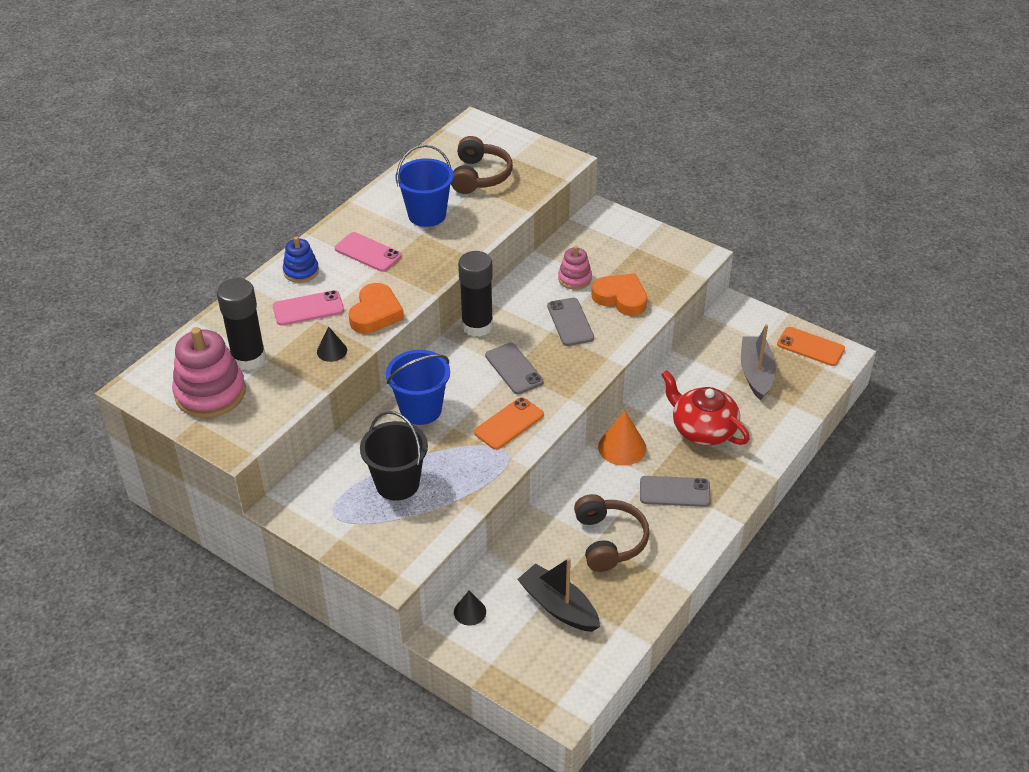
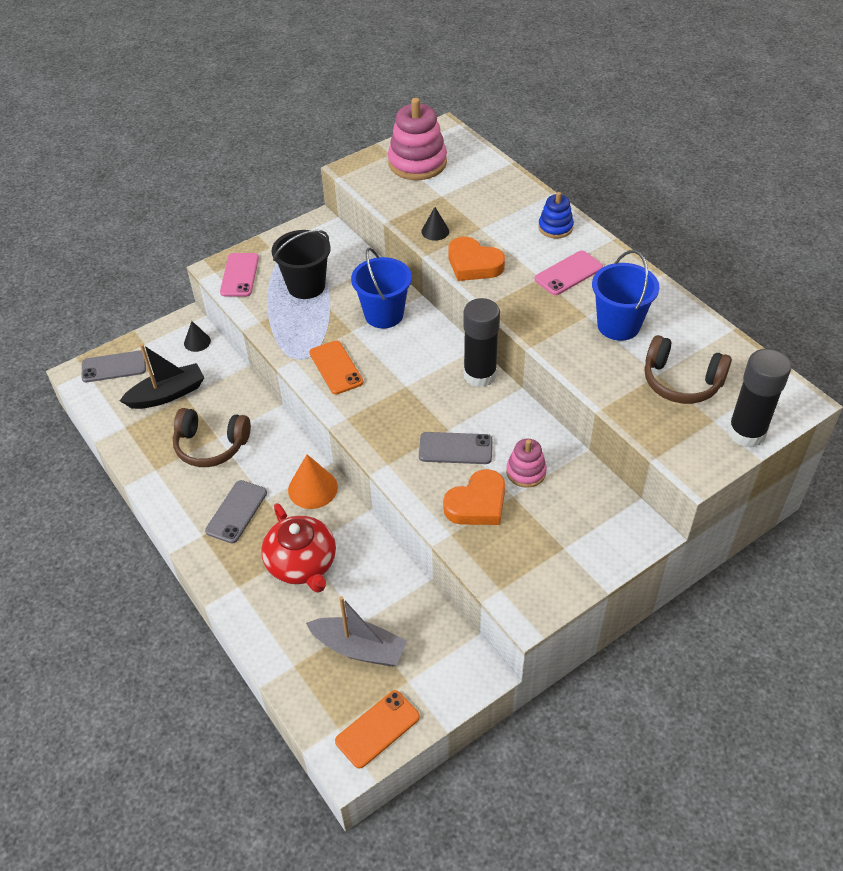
camera: 110 degrees right, 5 degrees up
(248, 358) = (449, 185): black glue stick -> black glue stick (746, 432)
(308, 308) = (499, 225): pink phone -> pink phone (240, 275)
(514, 369) = (406, 388): grey phone -> grey phone (114, 367)
(702, 429) = (302, 564): red teapot -> red teapot turned 90 degrees clockwise

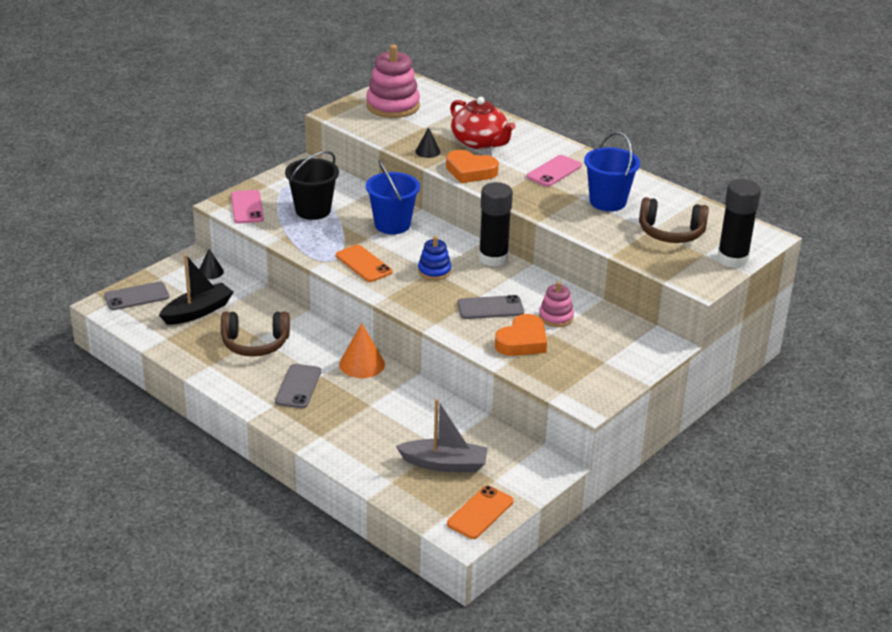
camera: 15 degrees left, 15 degrees down
(302, 564) = (372, 415): red teapot -> red teapot (480, 142)
(555, 227) = (531, 142): blue stacking toy -> blue stacking toy (434, 271)

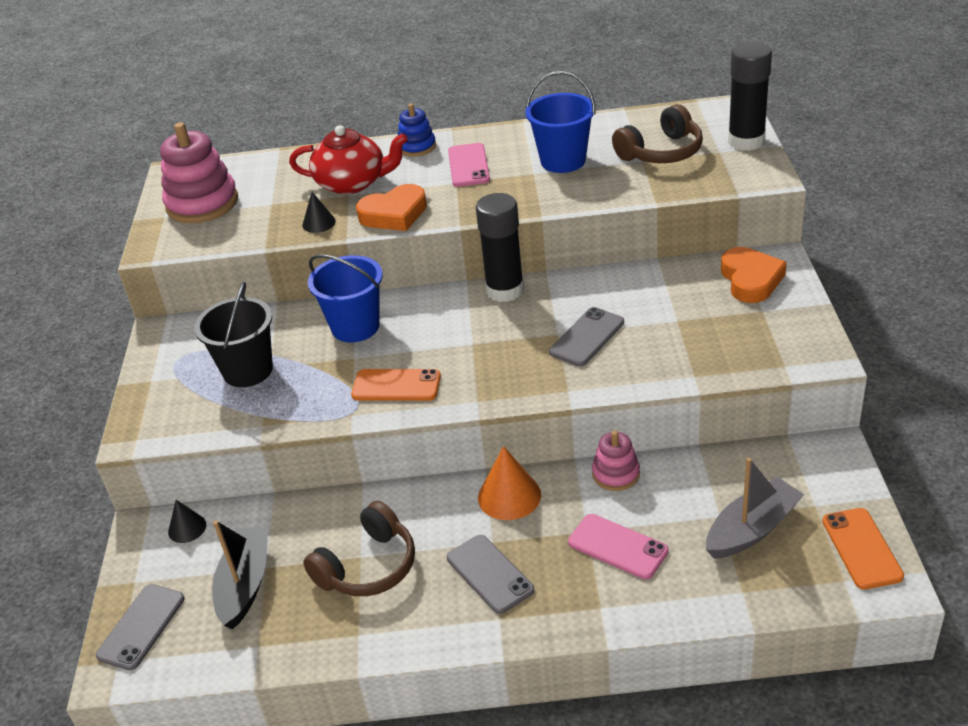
camera: 40 degrees left, 5 degrees up
(247, 207) = (167, 419): pink phone -> pink phone (618, 546)
(434, 271) = (475, 341): blue stacking toy -> blue stacking toy (417, 147)
(522, 341) = (669, 346): orange heart -> orange heart (750, 280)
(556, 317) = (654, 303): pink stacking toy -> pink stacking toy (616, 474)

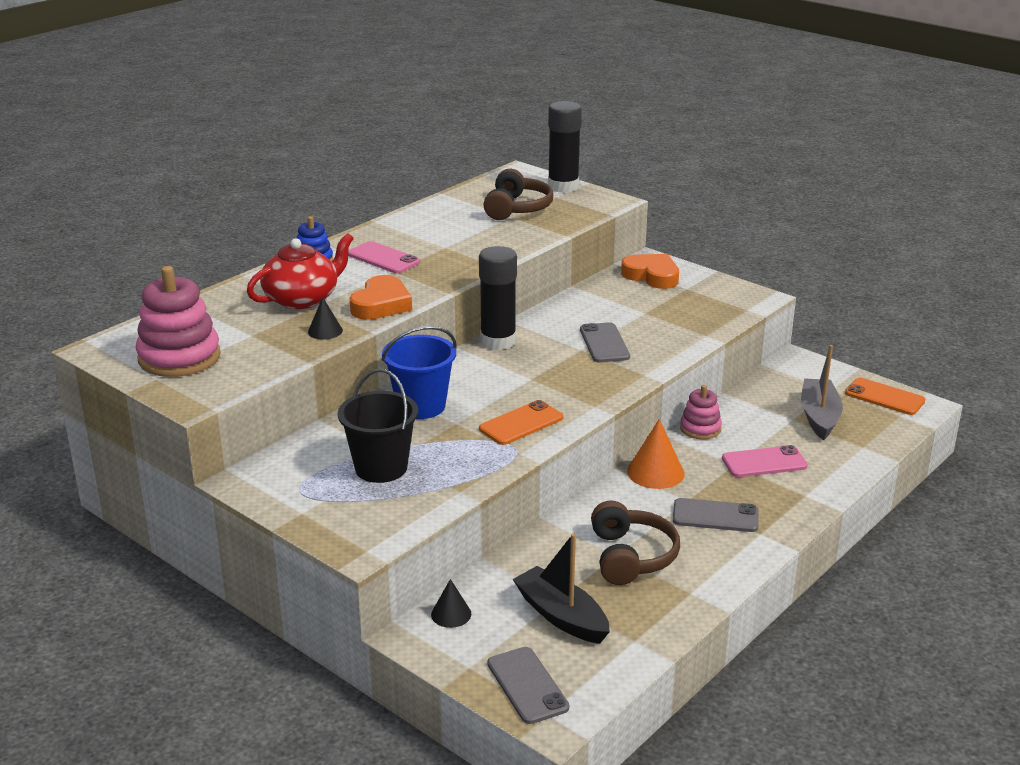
camera: 50 degrees left, 10 degrees down
(563, 161) = (454, 234): blue bucket -> none

